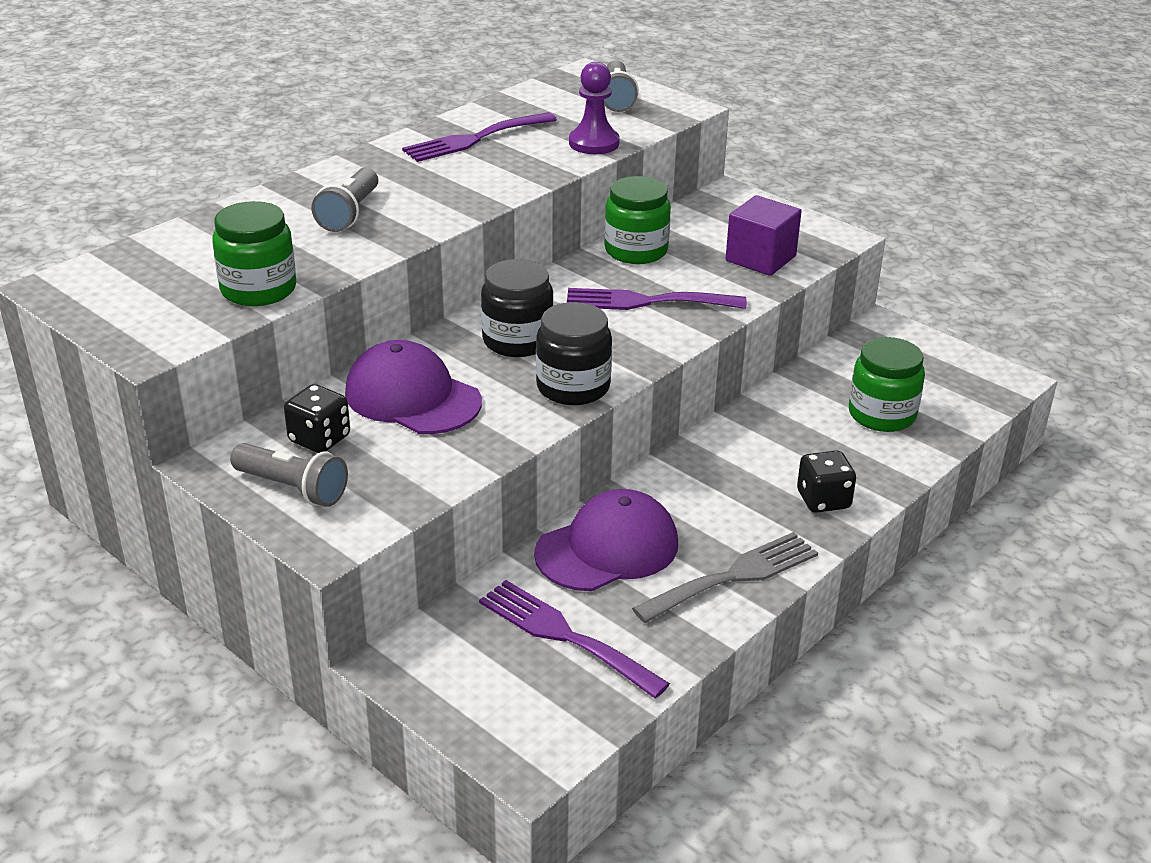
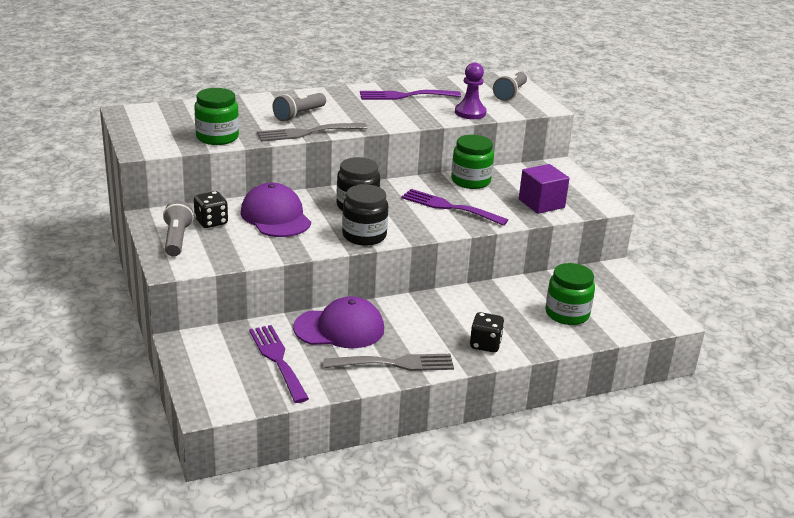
camera: 25 degrees right, 5 degrees down
(293, 489) = (177, 239): grey flashlight -> grey flashlight turned 150 degrees counterclockwise
(393, 241) = (307, 133): none -> grey fork

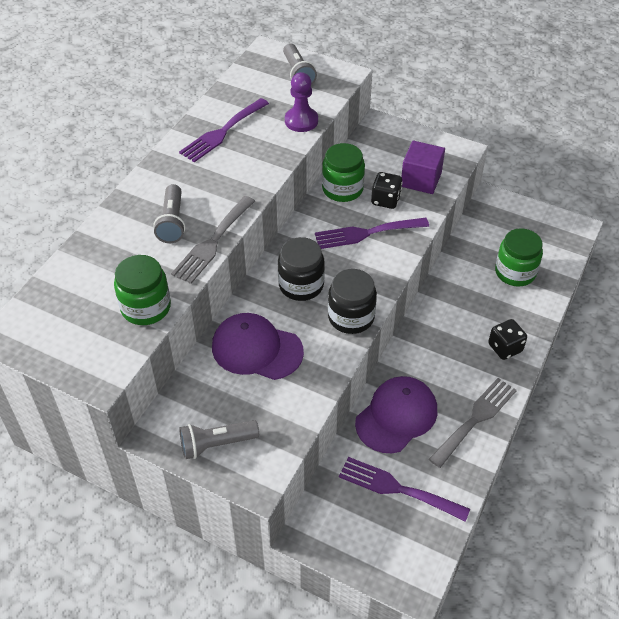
camera: 40 degrees left, 20 degrees up
(177, 239) = (216, 444): grey flashlight -> grey flashlight turned 60 degrees counterclockwise
(211, 222) = (214, 399): black dice -> black dice (385, 200)

